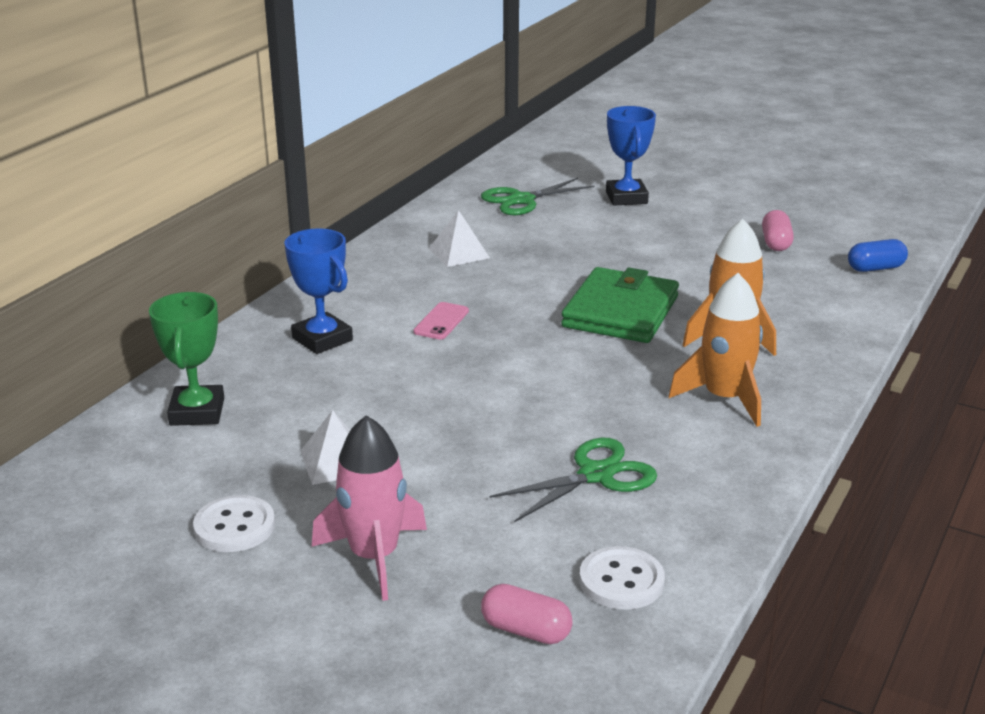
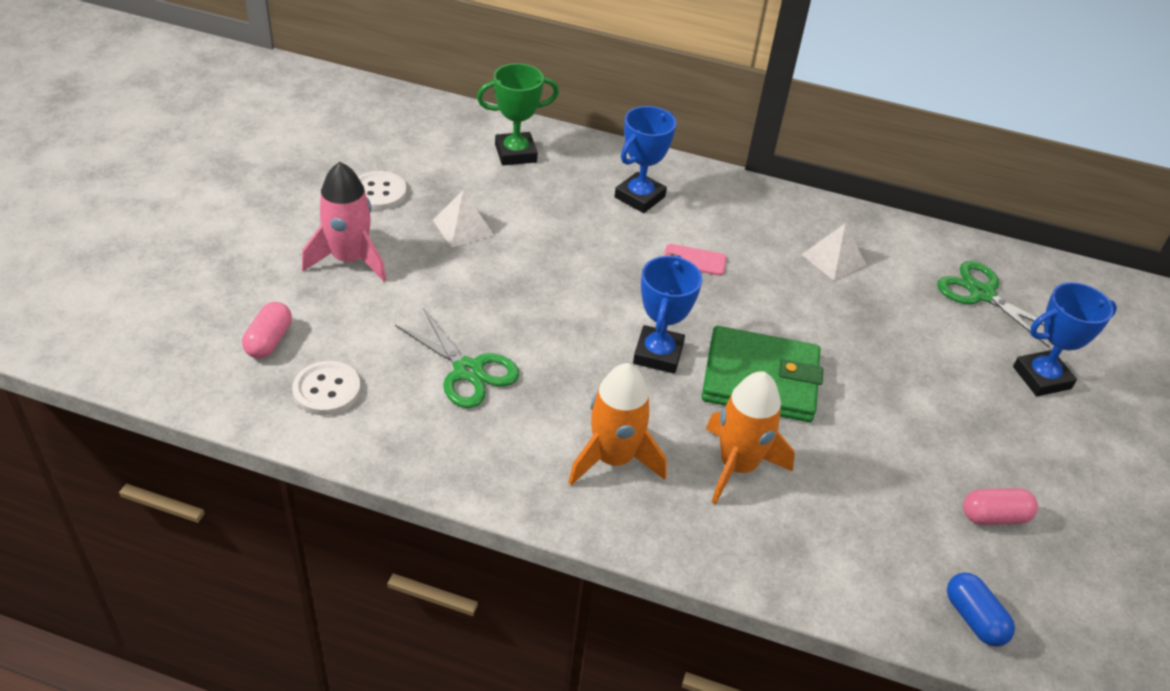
camera: 75 degrees right, 15 degrees up
(581, 358) = (658, 354): none -> blue trophy

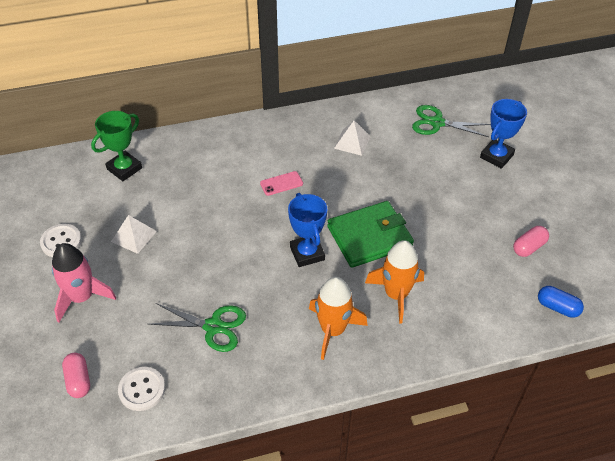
camera: 30 degrees left, 5 degrees up
(639, 197) = (220, 159): blue trophy -> none

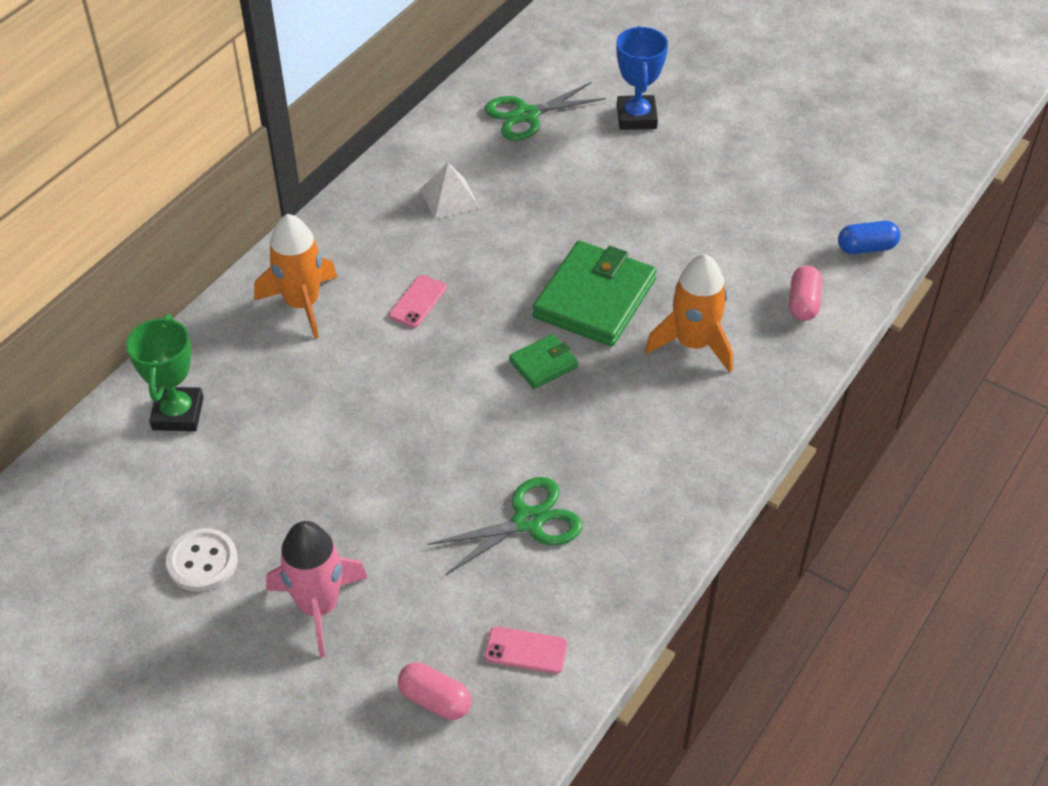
camera: 40 degrees left, 0 degrees up
(134, 236) = (298, 488): white pyramid -> none
(142, 389) = (526, 650): white button -> pink phone
(307, 253) = (543, 364): blue trophy -> green wallet
(332, 330) = (667, 429): orange rocket -> orange rocket (302, 304)
(529, 247) = (775, 201): pink capsule -> pink capsule (803, 303)

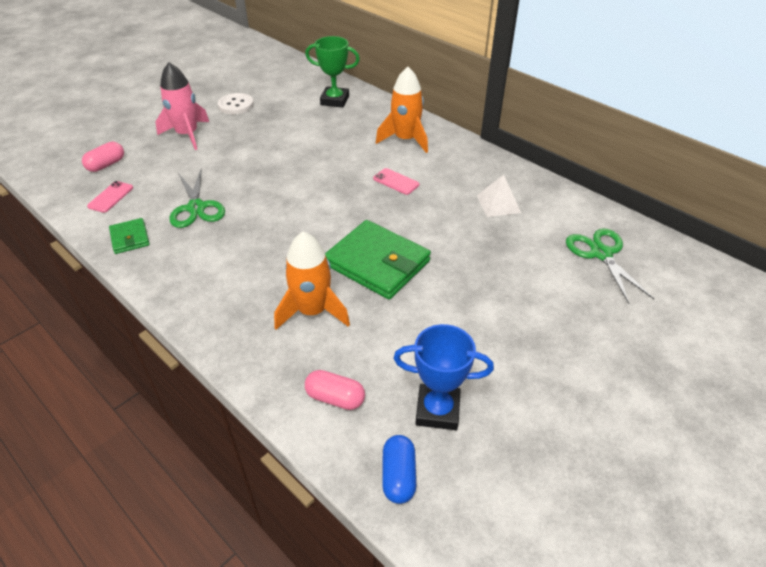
camera: 100 degrees right, 5 degrees down
(543, 364) = (321, 229): green wallet -> green wallet (130, 238)
(636, 117) = (606, 324): blue trophy -> blue trophy (437, 410)

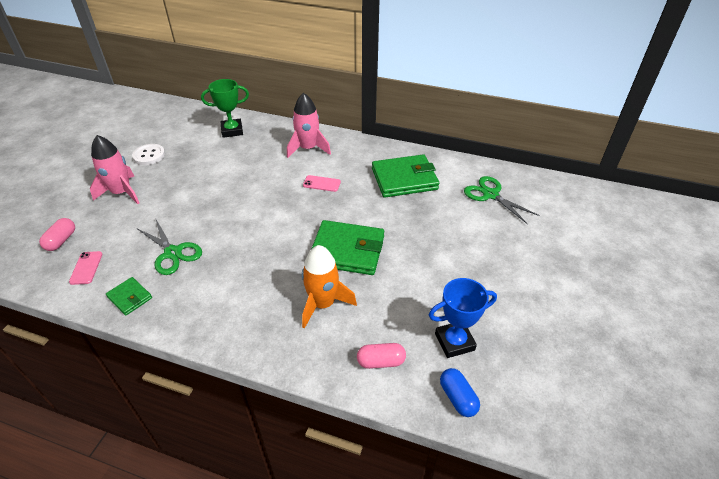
camera: 25 degrees left, 0 degrees up
(405, 139) = (308, 148): orange rocket -> pink rocket
(498, 204) = (404, 179): white pyramid -> green wallet

